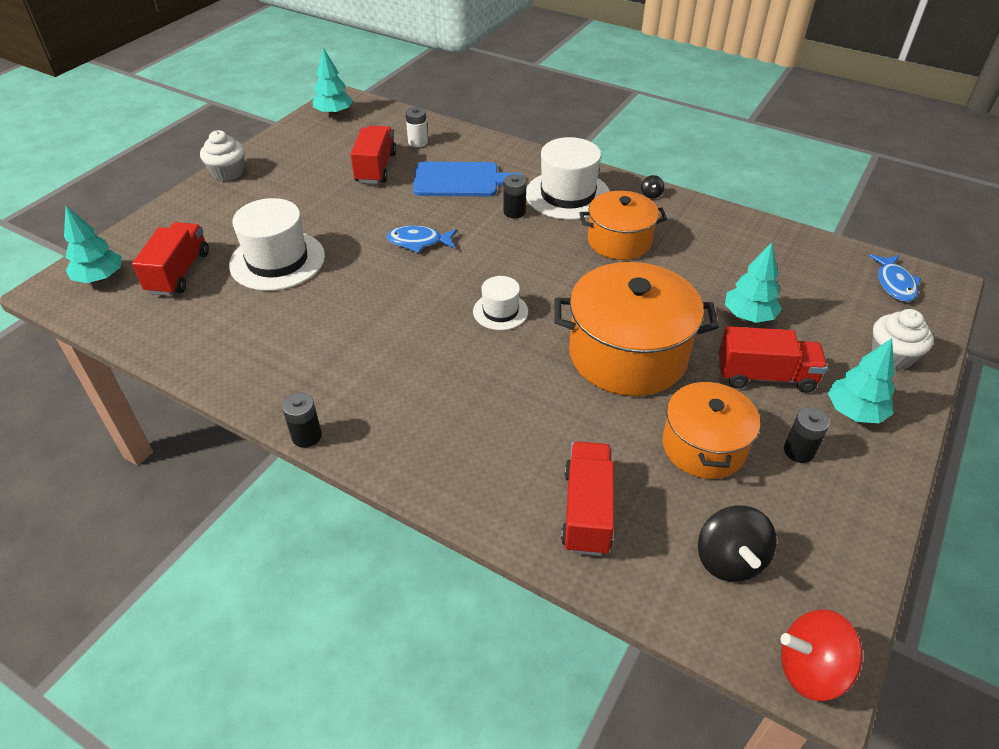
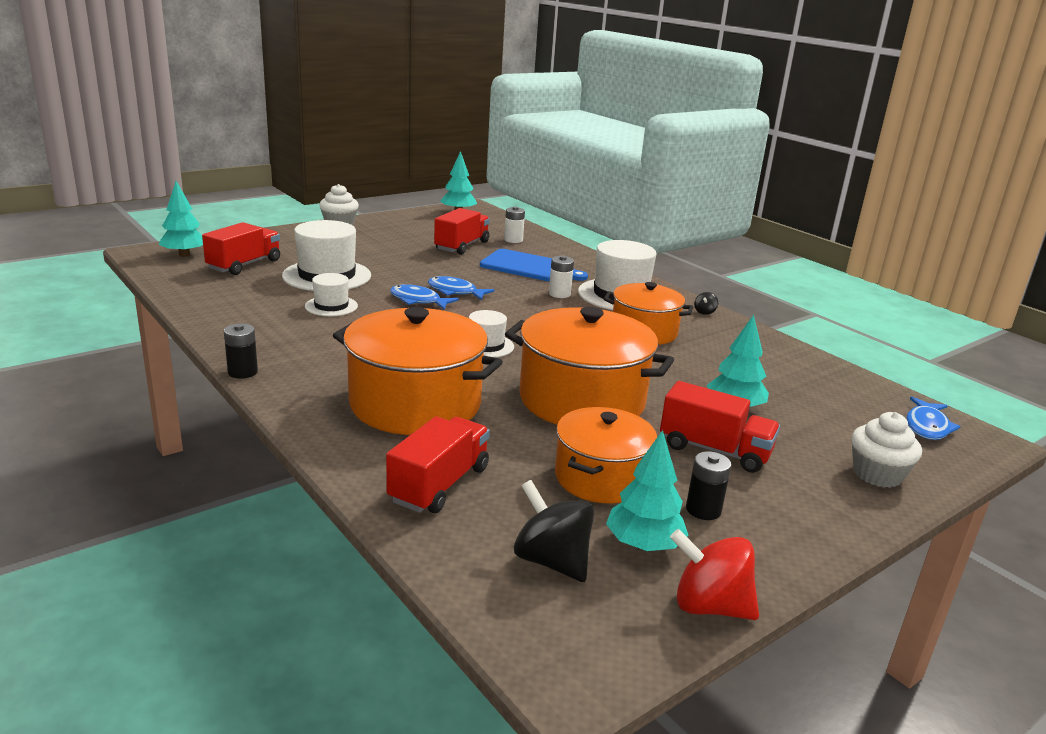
camera: 20 degrees right, 20 degrees down
(317, 306) = (331, 306): none -> white hat
(394, 268) = (418, 300): none -> blue fish
(495, 416) = (415, 404): none -> orange pot
(514, 212) = (559, 294): black battery -> white battery
(729, 560) = (551, 561): black spinning top -> black spinning top turned 120 degrees clockwise
(810, 669) = (563, 669): red spinning top -> red spinning top (709, 606)
(854, 412) = (795, 501): turquoise tree -> turquoise tree (643, 544)

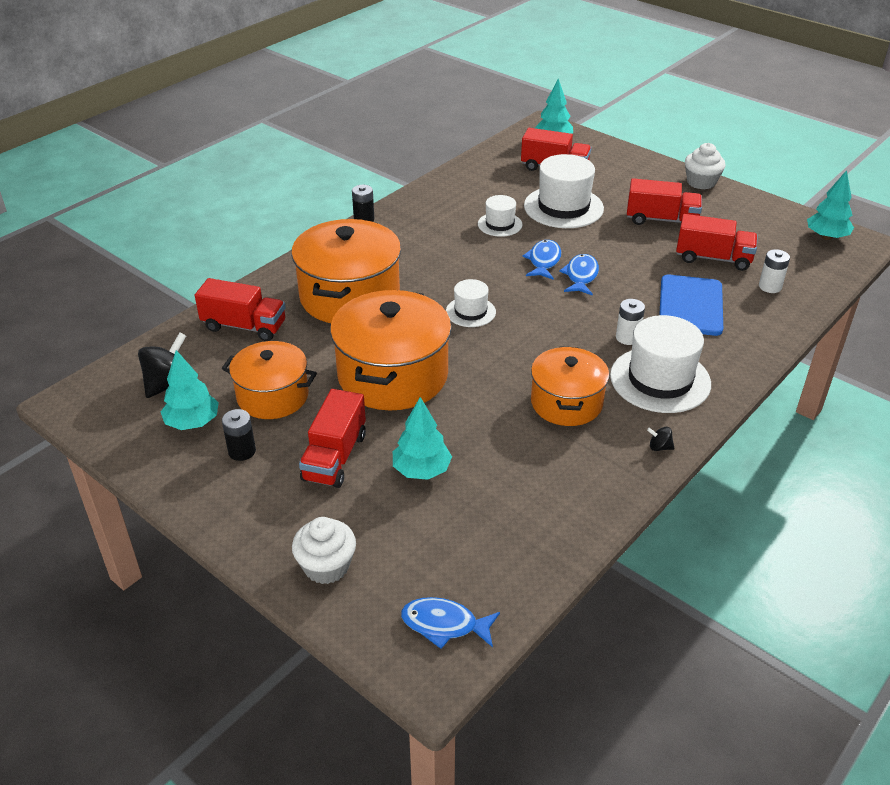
camera: 80 degrees right, 15 degrees up
(387, 248) = (661, 220): none -> red truck
(709, 606) = (130, 455): red spinning top -> none

